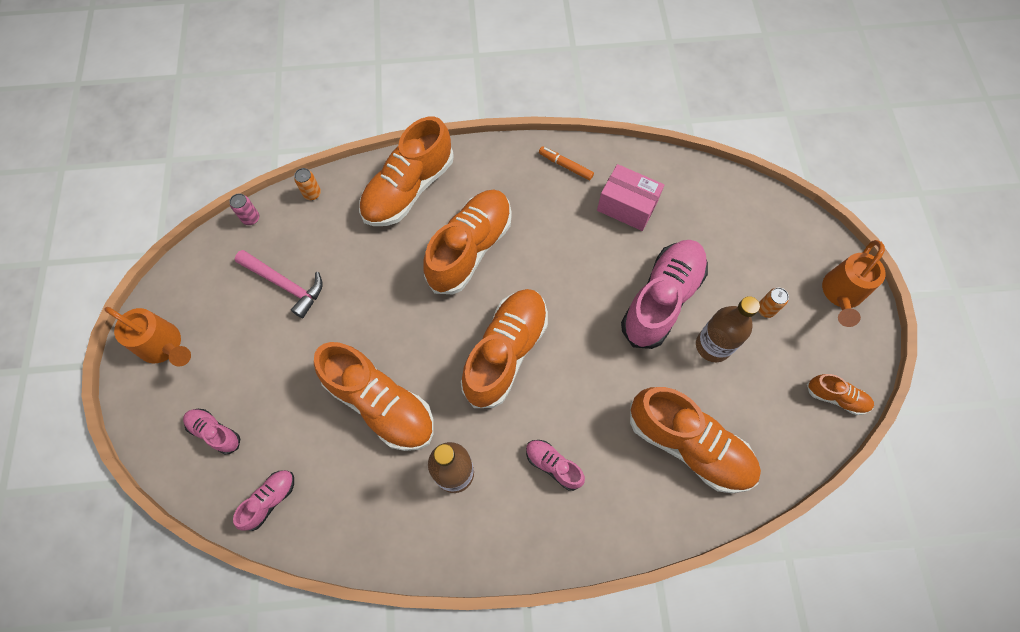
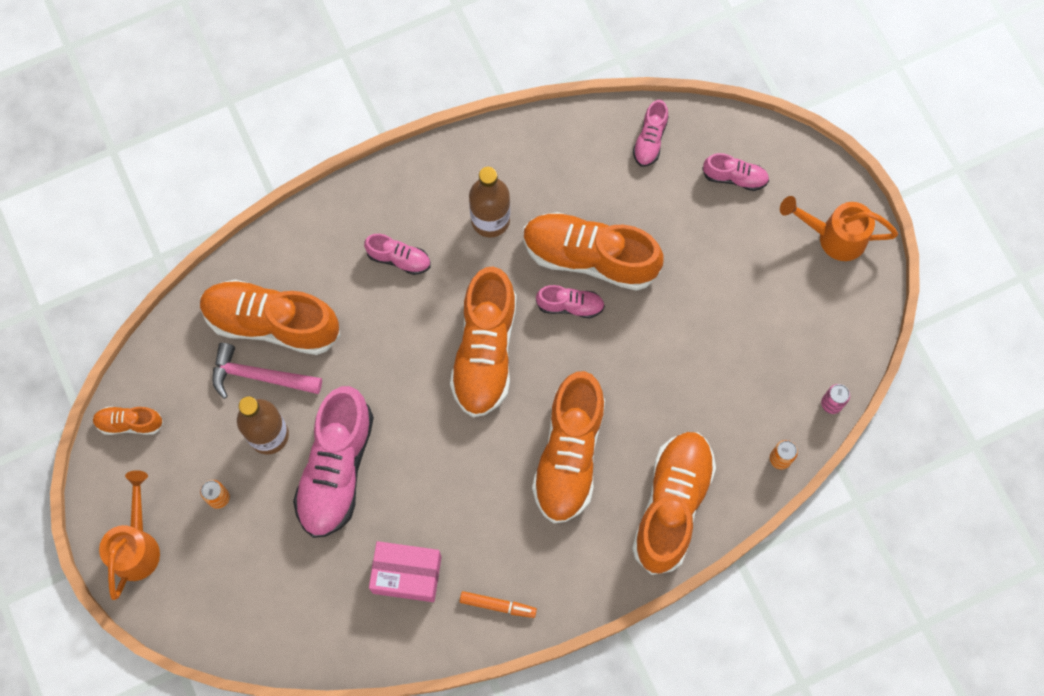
camera: 160 degrees right, 5 degrees up
(285, 284) = (749, 342): pink hammer -> pink hammer (259, 376)
(417, 366) = (570, 305): none -> pink shoe

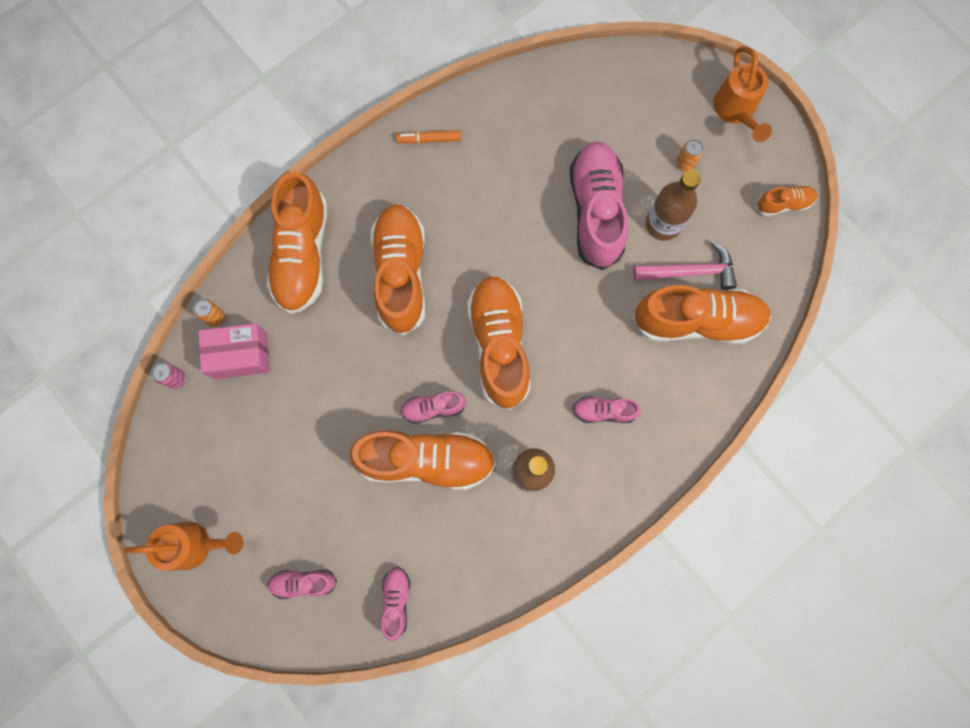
camera: 165 degrees right, 5 degrees up
(407, 574) = (510, 144): pink box -> pink box (240, 355)

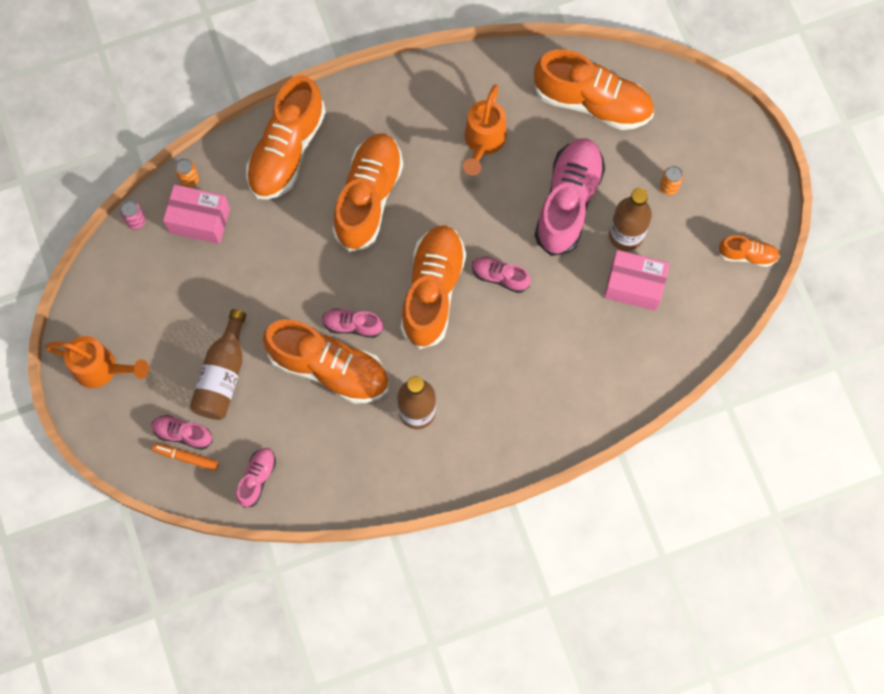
camera: 20 degrees right, 5 degrees down
(322, 506) = (223, 375): none -> brown bottle
(429, 139) = (440, 86): orange marker -> orange marker (186, 458)
(603, 411) = (504, 382): pink shoe -> pink shoe (500, 277)
(690, 271) = (634, 286): pink hammer -> pink box
(697, 321) = (622, 332): orange shoe -> orange shoe (592, 102)
(735, 112) = (736, 155): orange watering can -> orange watering can (483, 143)

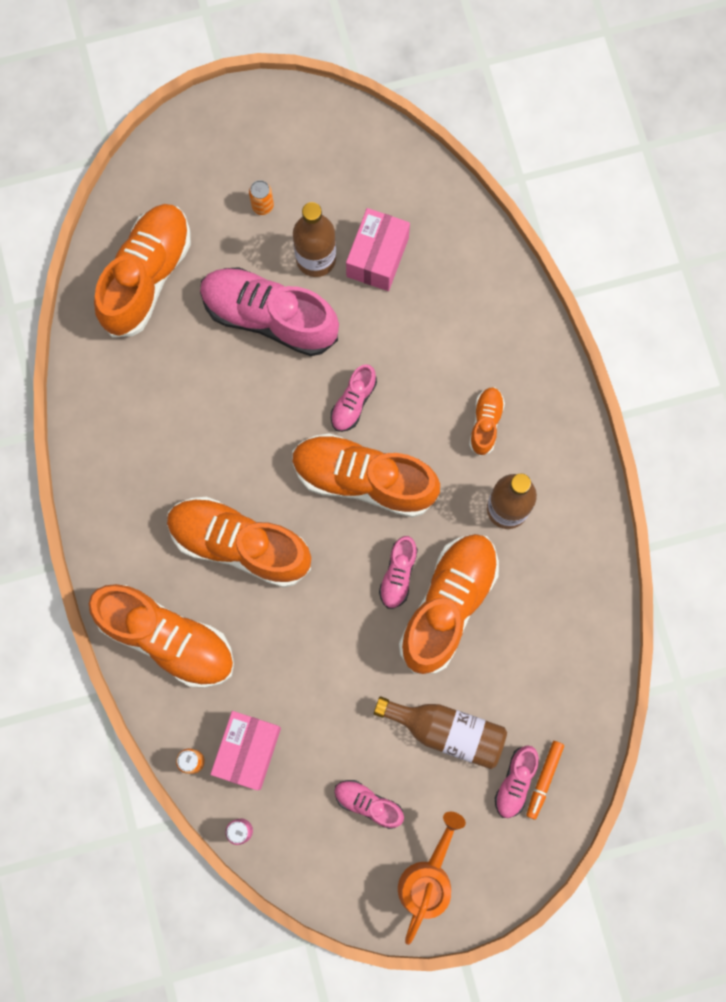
camera: 85 degrees left, 5 degrees up
(257, 479) = (574, 697): pink shoe -> pink shoe (368, 803)
(483, 143) = (184, 405): orange watering can -> none
(747, 255) = (352, 133): orange shoe -> orange shoe (485, 423)

